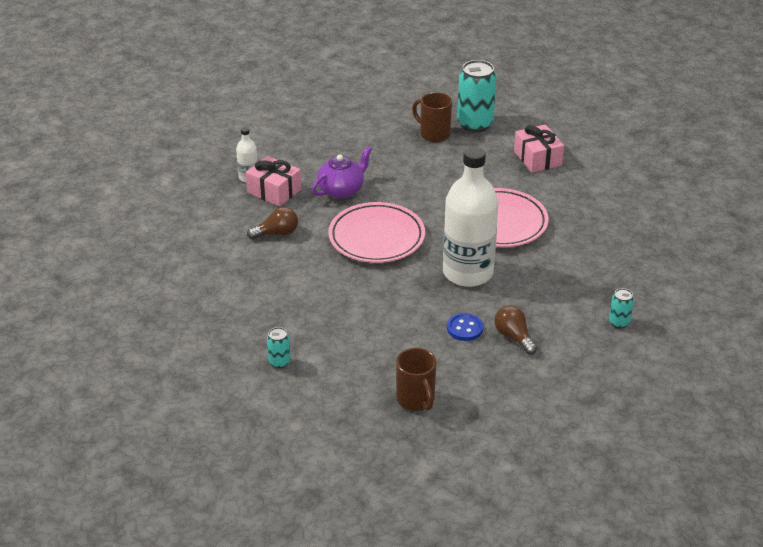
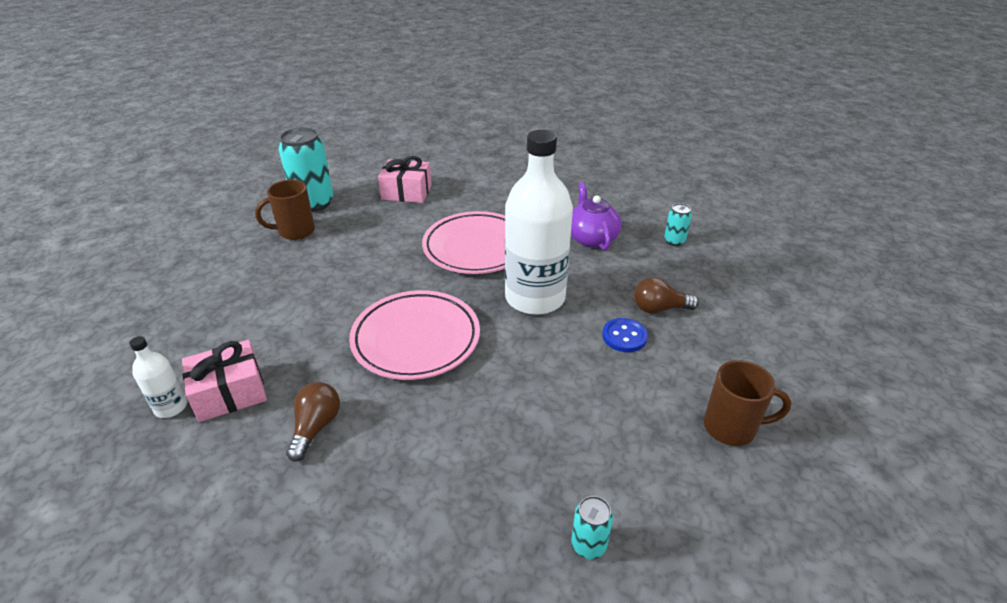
camera: 60 degrees left, 0 degrees up
(341, 190) = (301, 332): purple teapot -> purple teapot (591, 238)

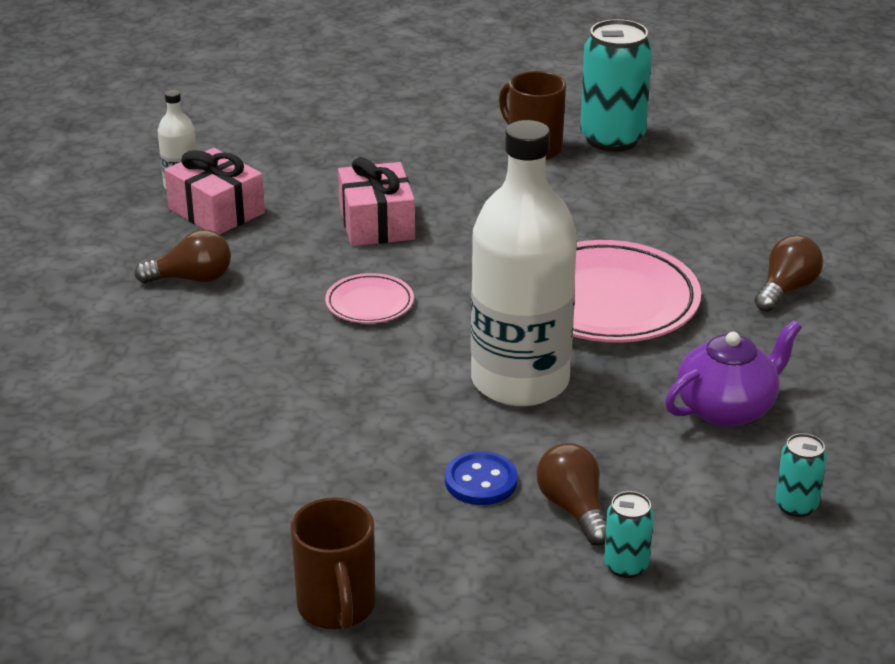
camera: 70 degrees right, 5 degrees down
(406, 192) = (710, 202): pink gift -> pink gift (376, 223)
(416, 339) = (369, 304): pink plate -> pink plate, size x0.49
(501, 194) = (786, 290): none -> brown light bulb
(588, 545) = (99, 503): turquoise can -> turquoise can (626, 565)

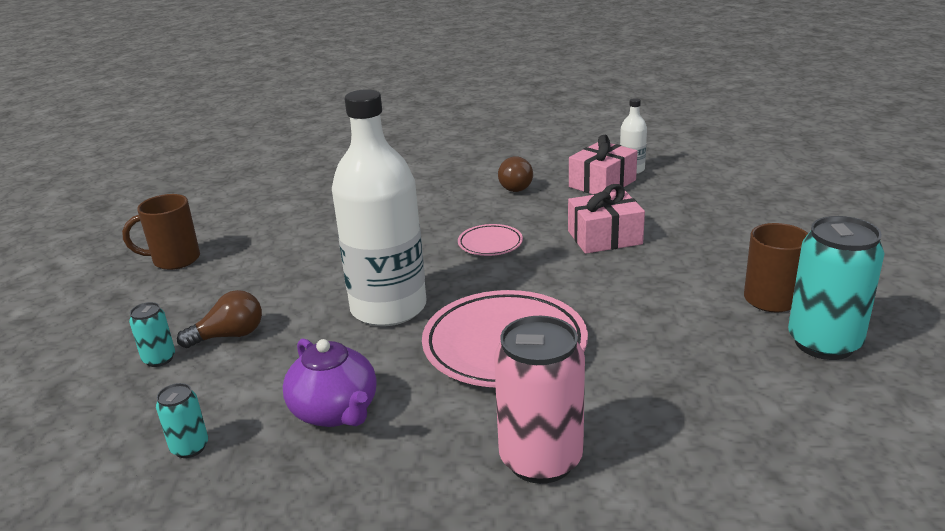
camera: 90 degrees right, 5 degrees down
(481, 481) = (273, 298): blue button -> none
(786, 290) = (540, 459): brown light bulb -> pink can

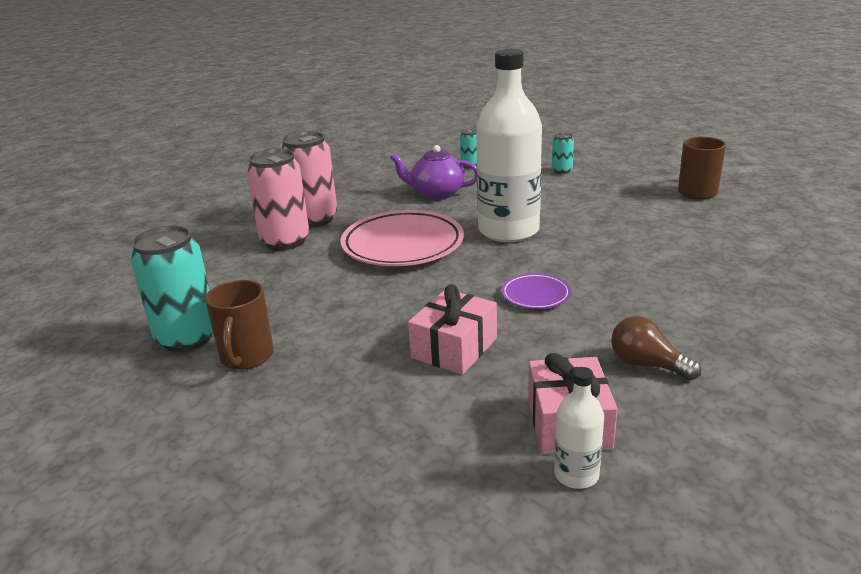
camera: 135 degrees right, 0 degrees up
(229, 336) = (557, 187): brown light bulb -> none
(490, 244) = (535, 295): pink plate -> purple plate
(621, 433) = (285, 241): none -> pink can

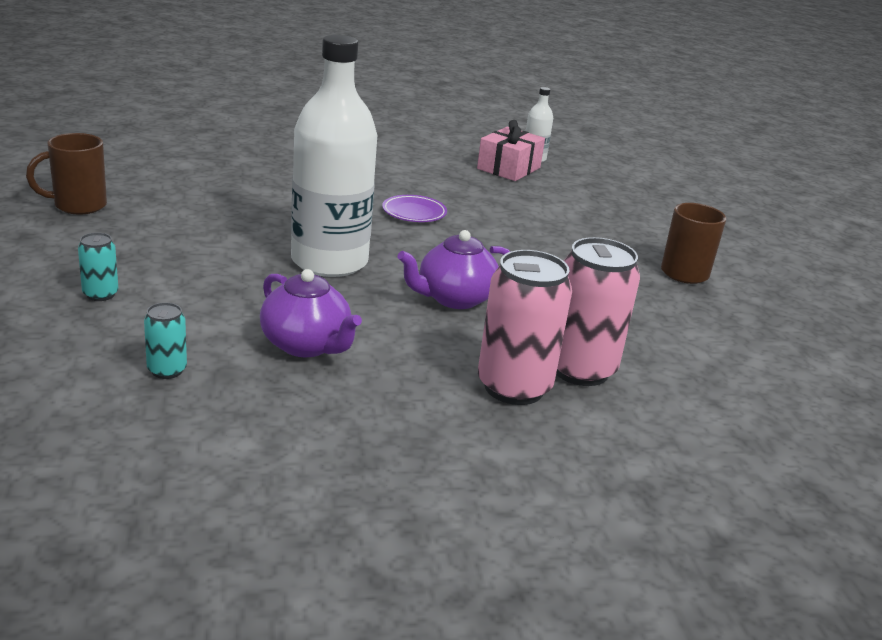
camera: 150 degrees left, 0 degrees up
(187, 338) = (735, 308): turquoise can -> none
(402, 245) = (454, 298): pink plate -> purple teapot
(454, 348) = (523, 214): pink gift -> none
(647, 365) = (422, 164): brown light bulb -> none

